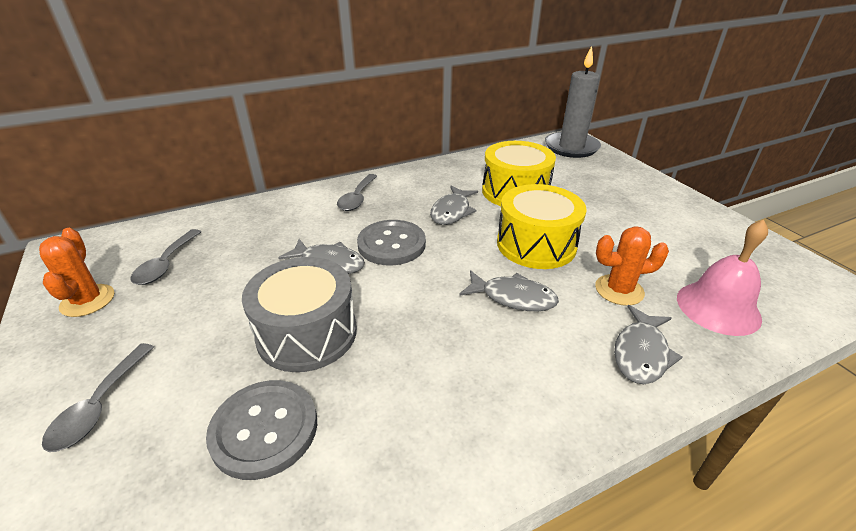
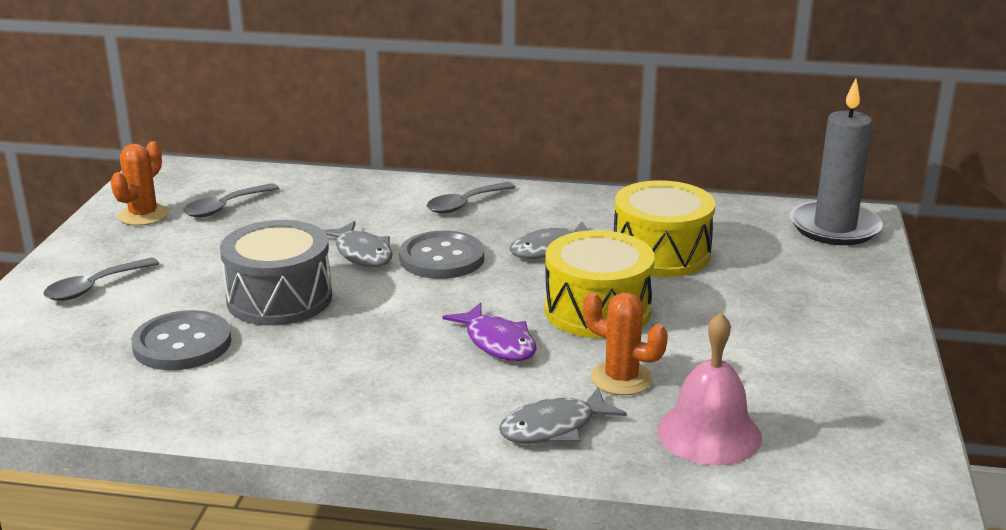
camera: 35 degrees right, 10 degrees down
(513, 297) = (497, 342): grey fish -> purple fish

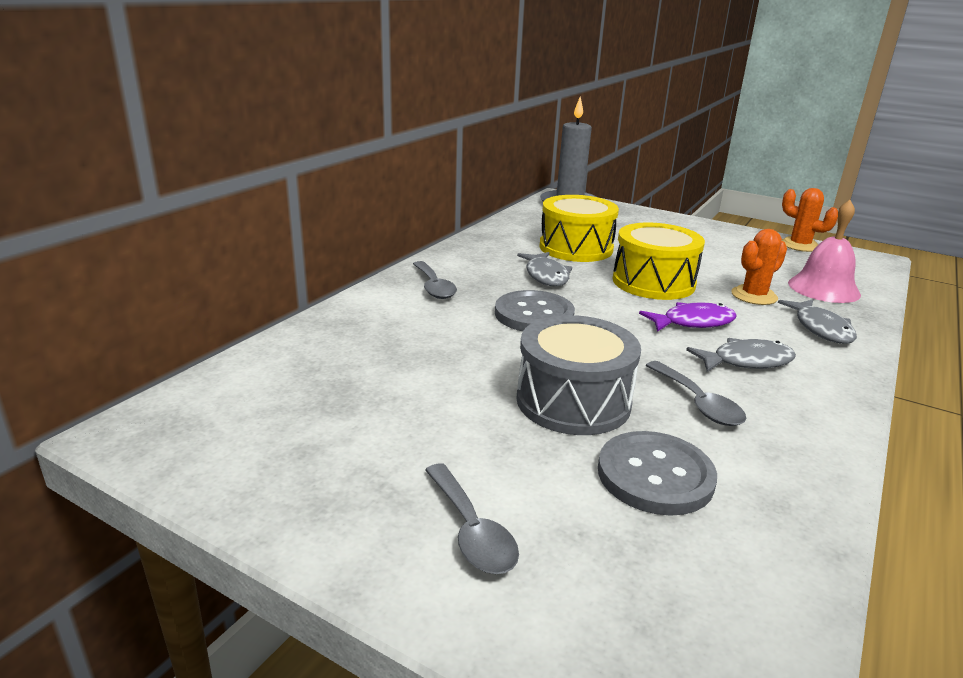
camera: 70 degrees left, 0 degrees up
(143, 215) = (273, 464): orange cactus -> orange cactus (799, 245)
(225, 207) = (313, 401): grey spoon -> grey spoon (697, 403)
(362, 253) = (499, 345): grey fish -> grey fish (746, 361)

